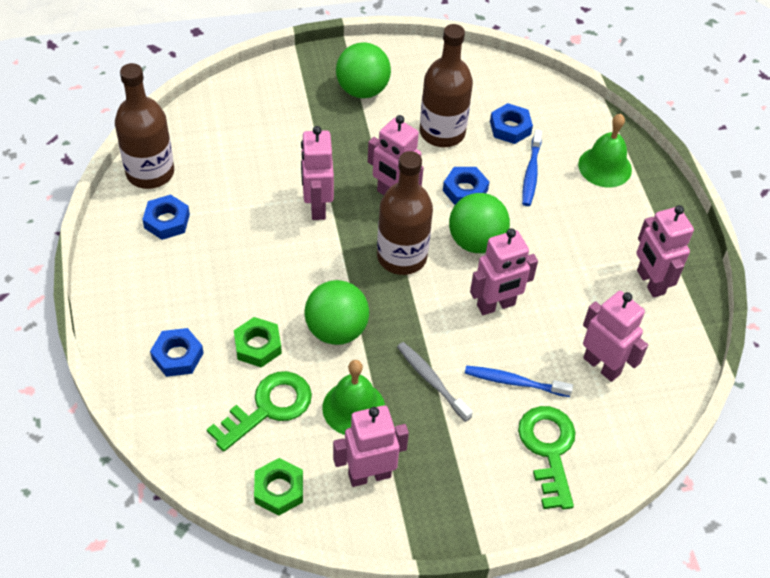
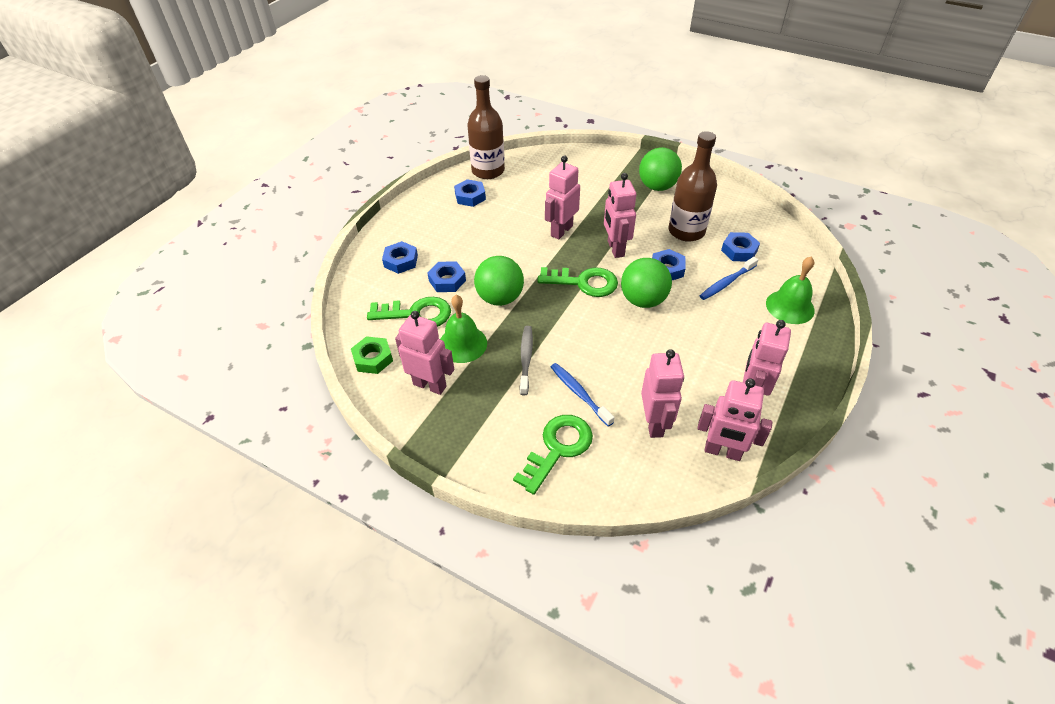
camera: 45 degrees right, 5 degrees down
(258, 346) = (447, 280): green nut -> blue nut
(402, 257) = (584, 282): brown bottle -> green key
(496, 305) = (616, 343): pink robot -> pink robot (722, 451)

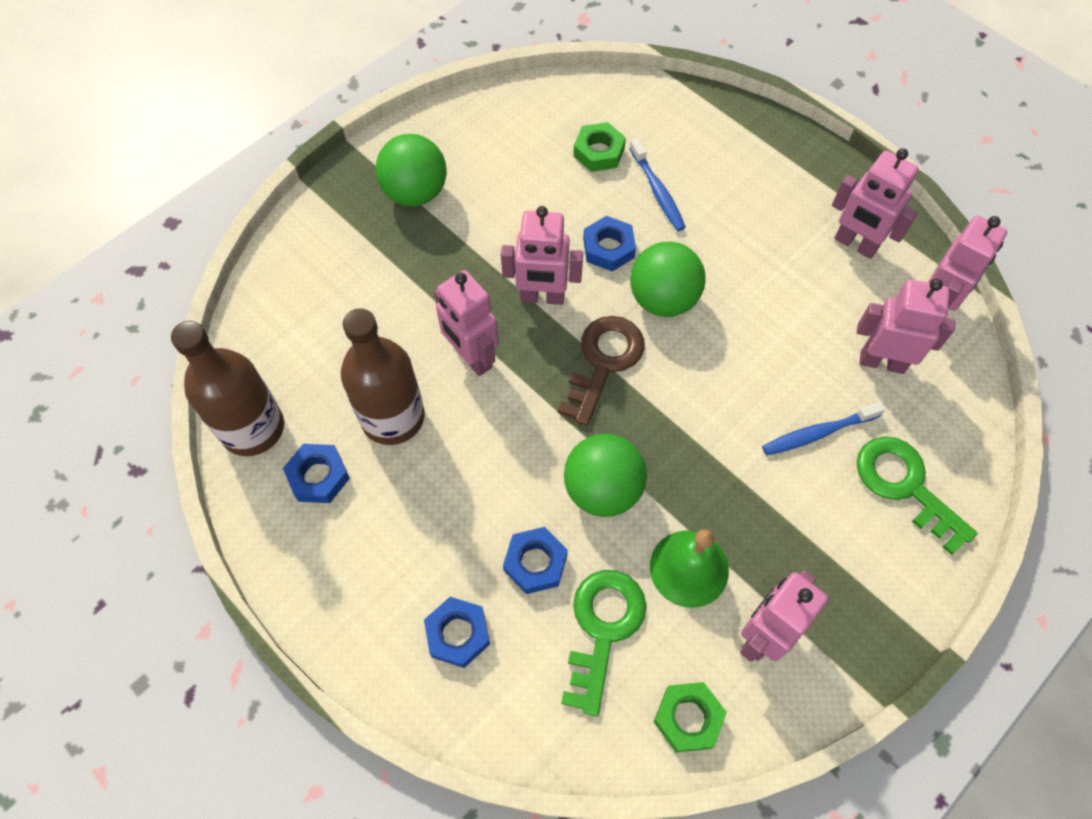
camera: 75 degrees left, 15 degrees up
(526, 359) = (741, 484): grey toothbrush -> none
(584, 282) = (603, 362): green key -> brown key
(686, 231) = (535, 195): brown bottle -> brown bottle (393, 417)
(739, 250) = (599, 152): blue nut -> green nut
(790, 307) = (720, 144): green bell -> none

